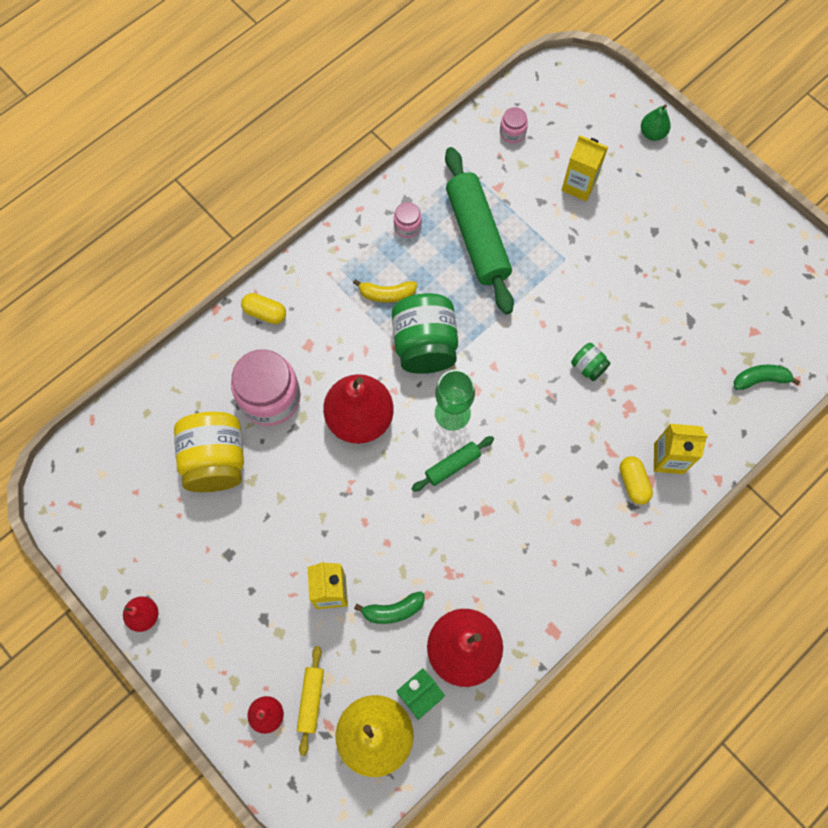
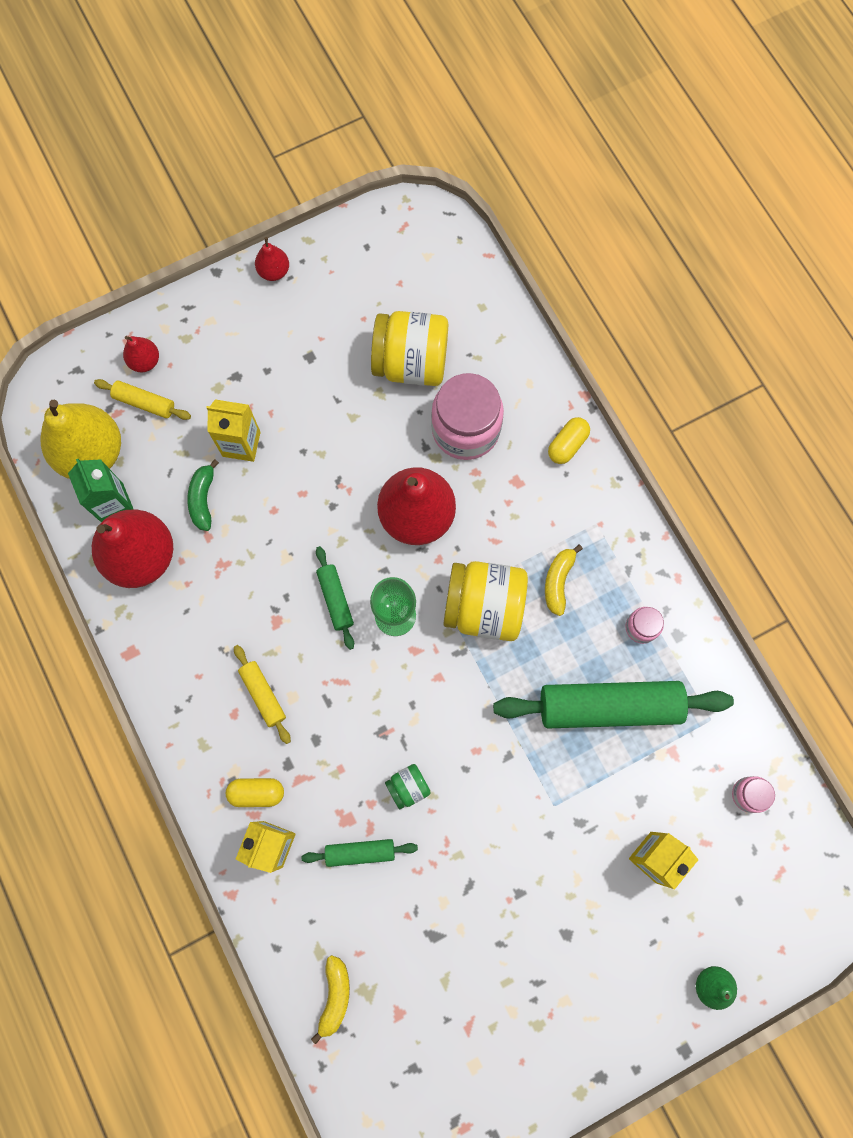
camera: 105 degrees right, 5 degrees up
(425, 345) = (484, 607): green jar -> yellow jar
(552, 502) = (263, 695): none -> yellow rolling pin
(650, 389) = (360, 852): none -> green rolling pin
(760, 379) = (335, 996): green banana -> yellow banana

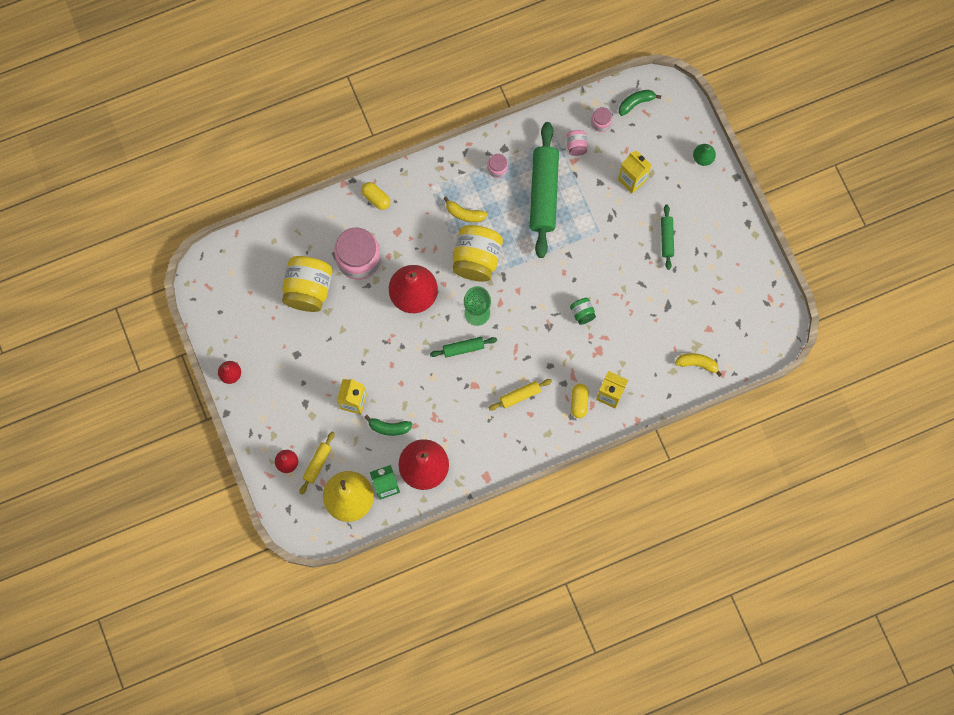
camera: 85 degrees left, 0 degrees up
(360, 852) = (618, 344): green rolling pin -> green rolling pin (666, 238)
(700, 755) = (576, 146): none -> pink jar
(794, 854) = (636, 103): none -> green banana

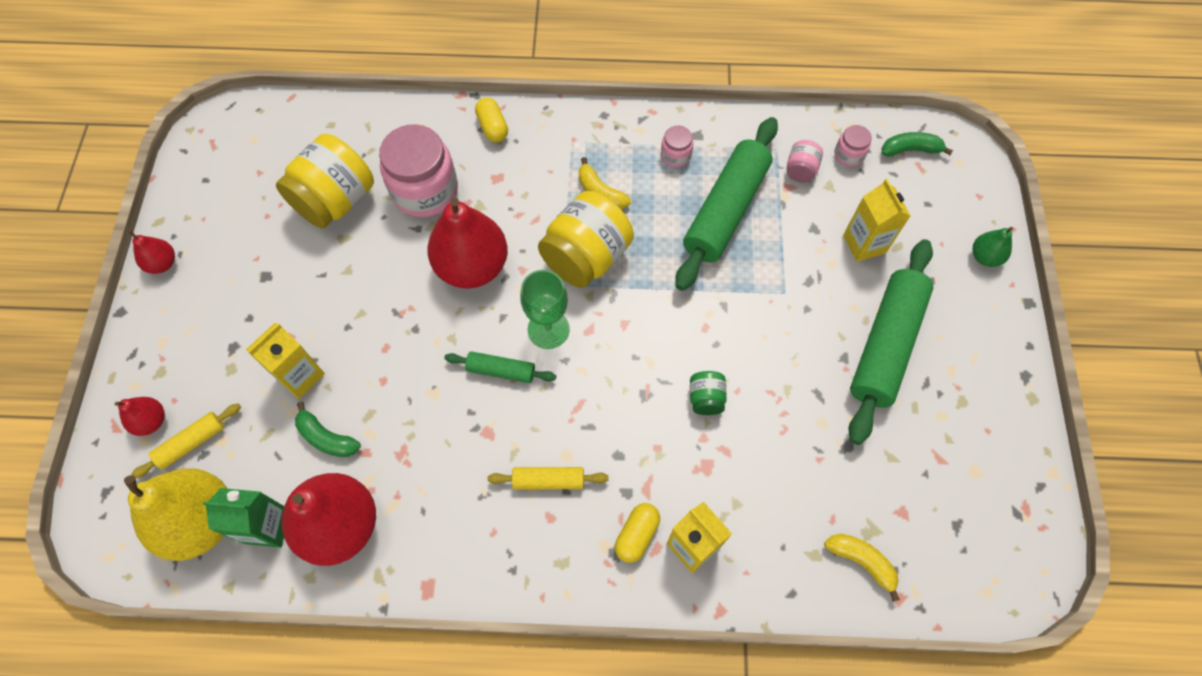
camera: 25 degrees right, 10 degrees down
(666, 238) = (885, 345): green rolling pin -> green rolling pin, size x2.10

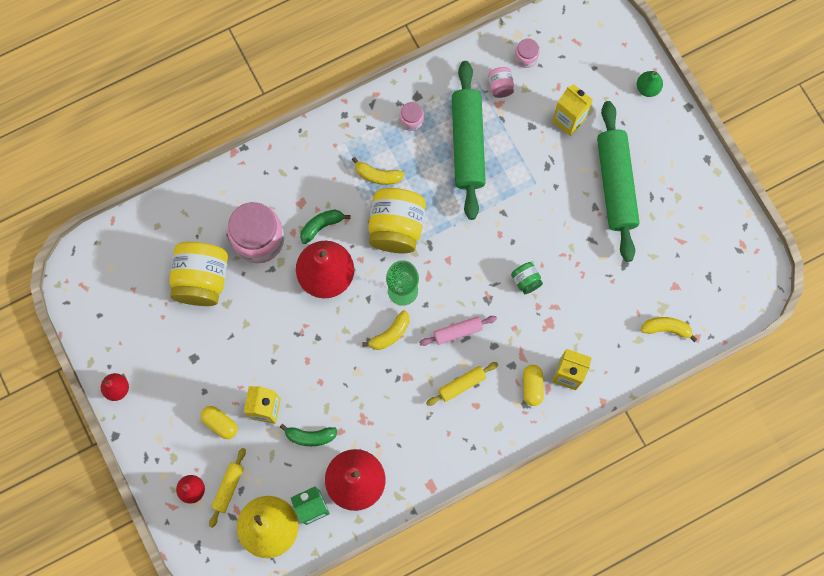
camera: 30 degrees left, 10 degrees up
(493, 127) = (273, 166): yellow capsule -> yellow capsule (220, 423)
(501, 371) = (390, 334): green rolling pin -> yellow banana
(583, 413) = (457, 332): none -> pink rolling pin
(910, 150) = (564, 32): green banana -> green banana (322, 226)

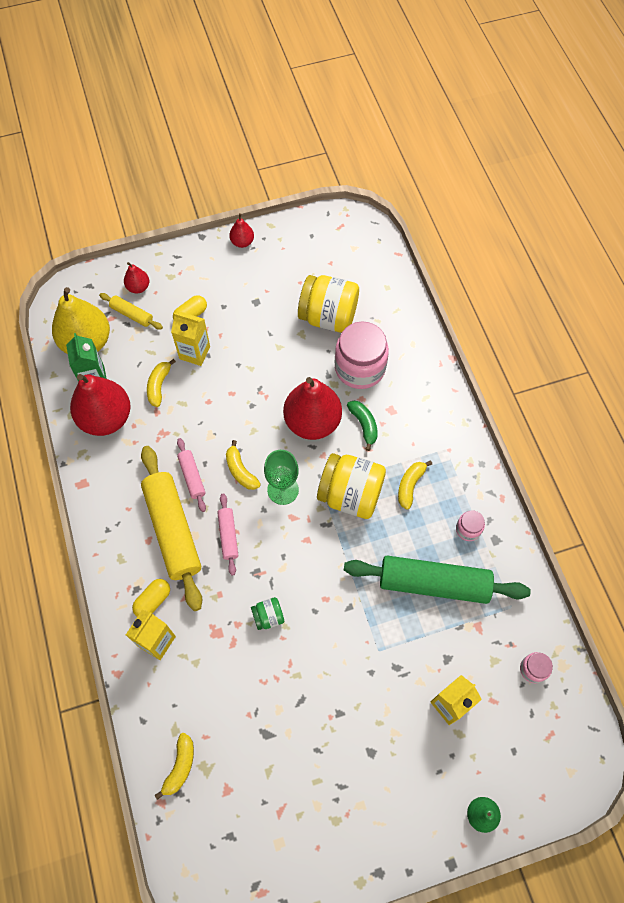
camera: 100 degrees right, 10 degrees down
(310, 436) = (159, 386): green banana -> yellow banana
(405, 379) = (192, 477): none -> pink rolling pin
(462, 384) = (173, 530): yellow rolling pin -> yellow rolling pin, size x2.10
(500, 86) = (499, 632): pink jar -> none
(532, 386) = (153, 600): yellow capsule -> yellow capsule turned 60 degrees counterclockwise
(615, 185) = (362, 744): green rolling pin -> none

